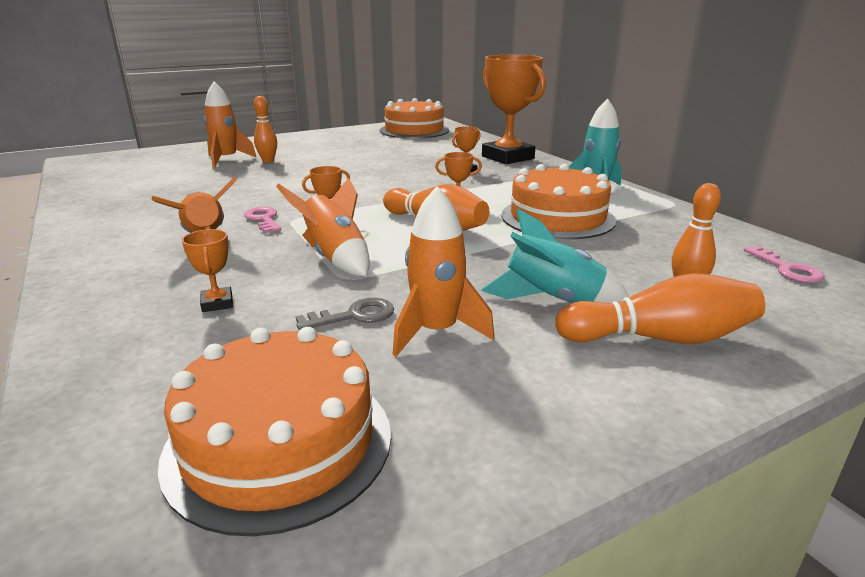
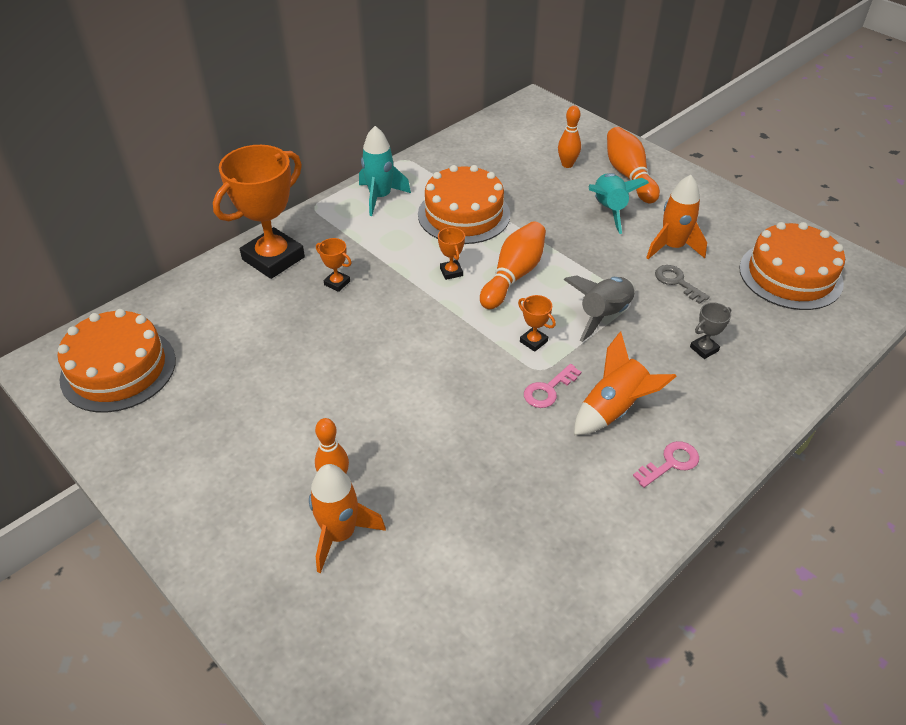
camera: 105 degrees left, 20 degrees up
(217, 303) = (704, 349): orange trophy -> grey trophy
(335, 258) = (603, 315): orange rocket -> grey rocket
(787, 269) = (516, 129): pink key -> pink key (670, 463)

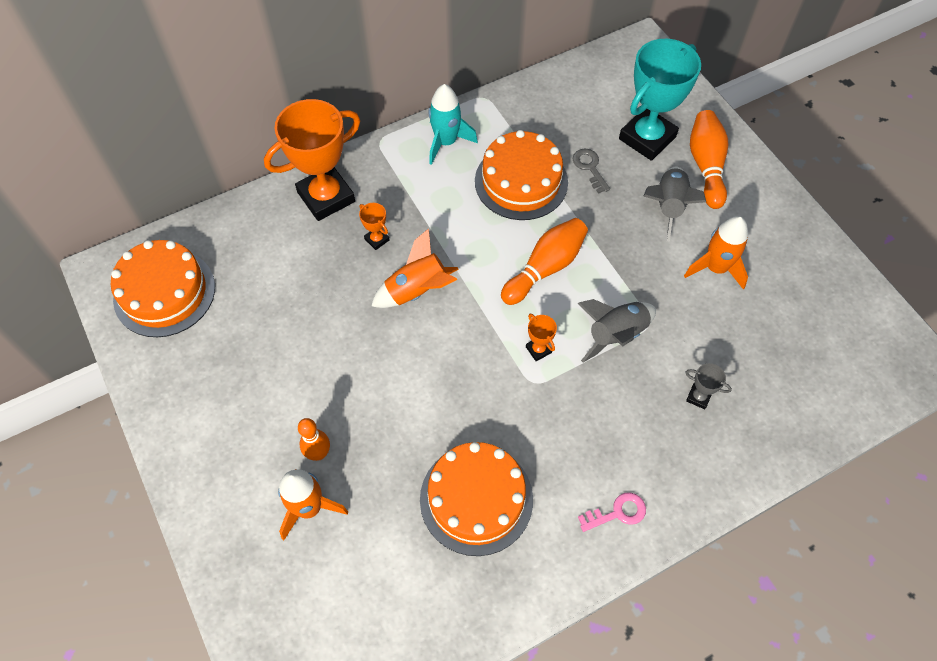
camera: 15 degrees right, 15 degrees up
(451, 272) = (487, 250): orange trophy -> none
(548, 390) = (534, 407): pink key -> none
(567, 164) = (647, 138): orange bowling pin -> turquoise trophy
(609, 210) = (668, 206): turquoise rocket -> grey rocket
(613, 409) = (587, 442): orange rocket -> orange rocket (417, 290)
(677, 282) = (703, 312): grey key -> grey key (589, 168)
(704, 349) = (698, 397): grey trophy -> grey trophy turned 45 degrees clockwise
(790, 275) = (823, 330): orange cake -> orange cake (476, 499)

